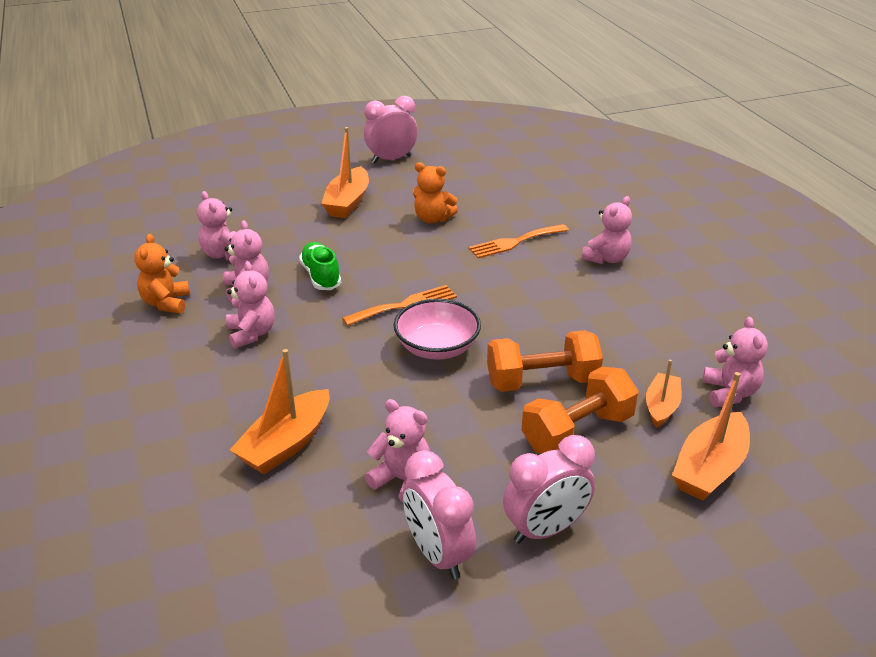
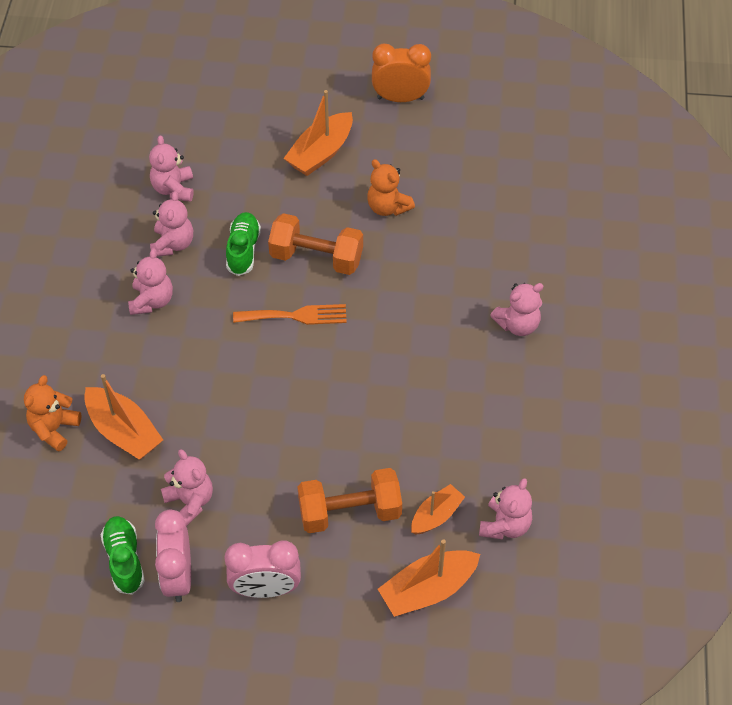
camera: 25 degrees right, 20 degrees up
(166, 303) = (100, 236): orange teddy bear -> orange teddy bear (54, 428)
(286, 444) = (124, 431): orange boat -> orange boat turned 105 degrees counterclockwise
(362, 561) = (124, 560): none -> green shoe
(391, 159) = (400, 98): pink clock -> orange clock
(437, 348) = (294, 377): pink bowl -> none
(515, 242) = (445, 269): orange fork -> none
(542, 381) = (356, 449): orange dumbbell -> orange dumbbell (316, 257)

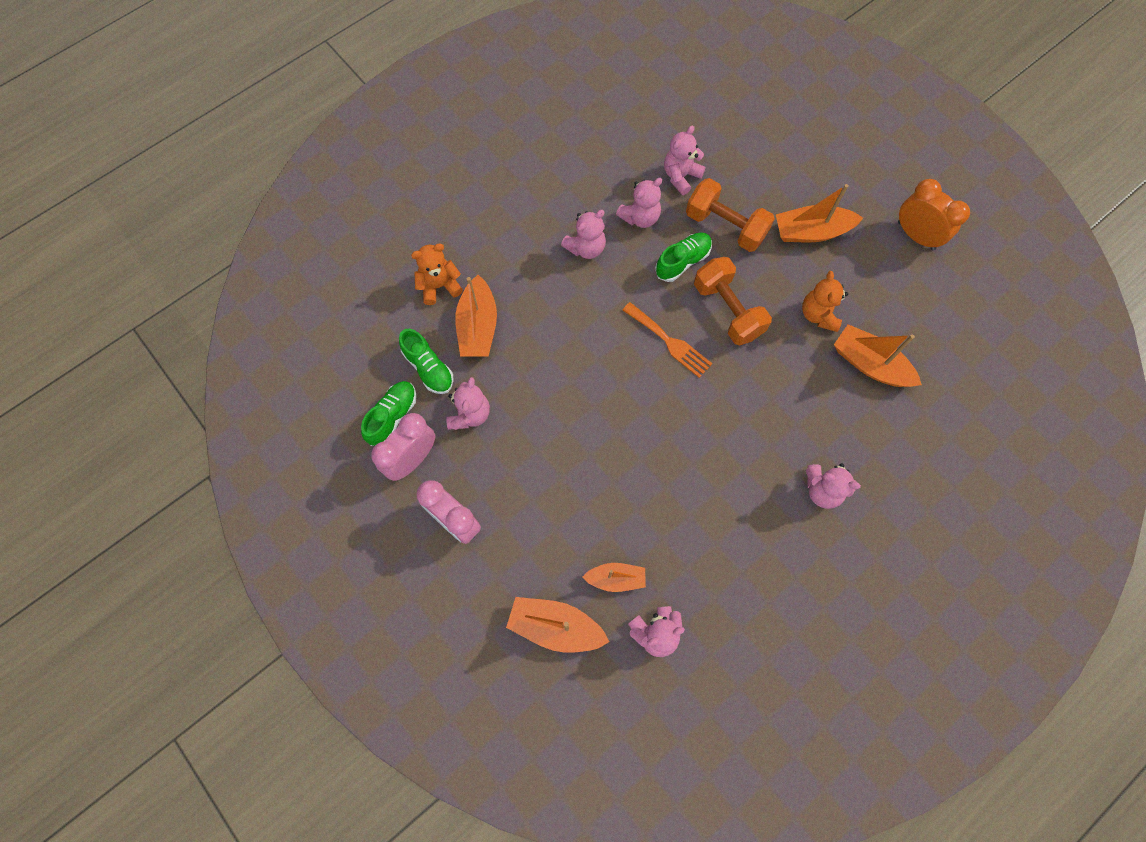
camera: 45 degrees right, 15 degrees up
(115, 497) = (428, 368): none -> green shoe
(350, 512) = (561, 519): orange dumbbell -> orange dumbbell (725, 226)
(460, 212) = (870, 364): none -> orange boat

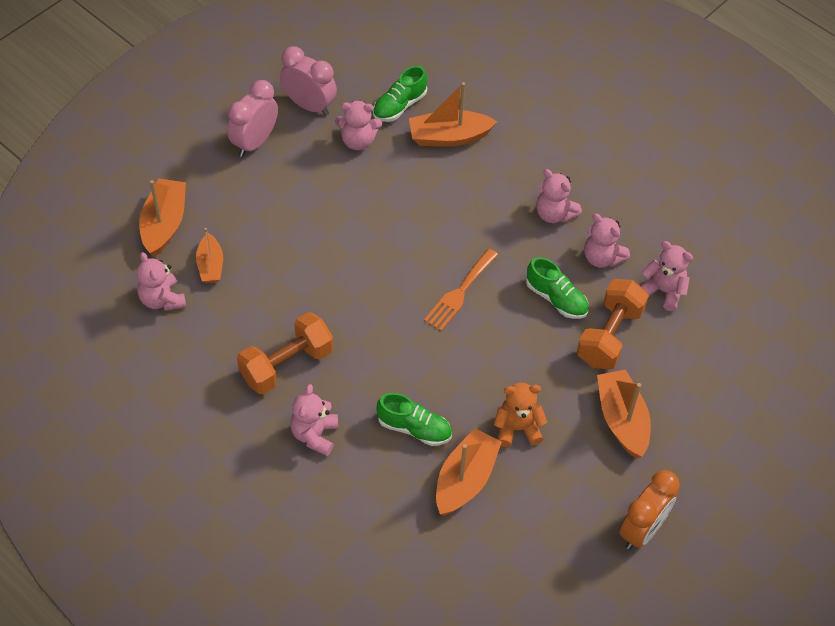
camera: 80 degrees right, 15 degrees down
(392, 416) = (348, 86): green shoe -> green shoe (414, 428)
(439, 286) = (486, 103): orange teddy bear -> none
(727, 310) = (506, 342): orange dumbbell -> orange dumbbell (286, 365)

